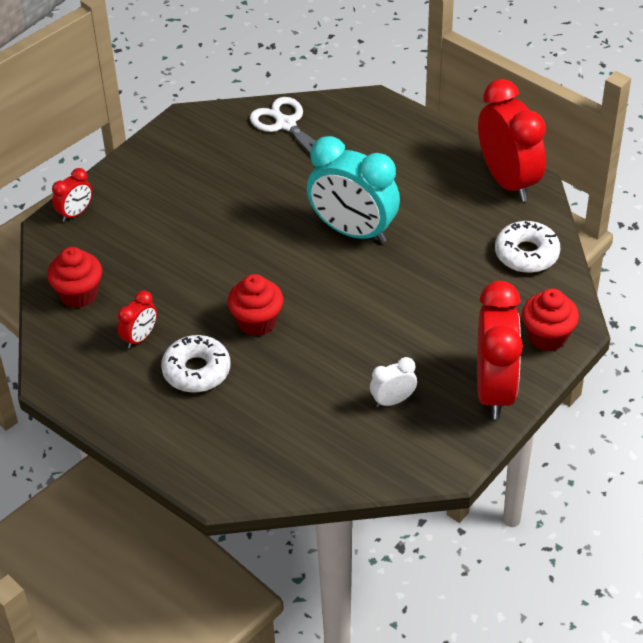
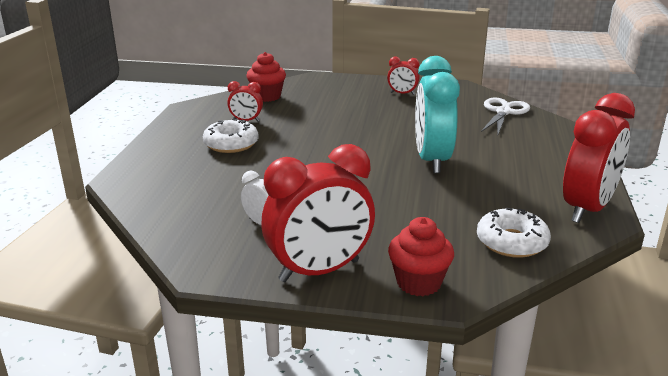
camera: 60 degrees right, 20 degrees down
(75, 213) = (334, 80): red clock -> red clock (402, 93)
(257, 322) = (297, 151): red cupcake -> none

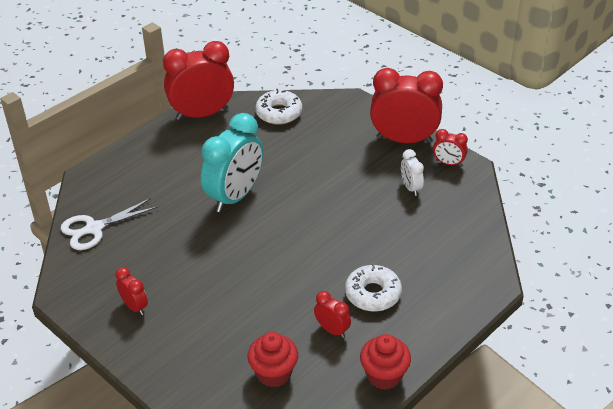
camera: 145 degrees left, 15 degrees up
(236, 264) = (448, 163): none -> red clock
(418, 283) = (358, 112): red cupcake -> red cupcake (384, 375)

